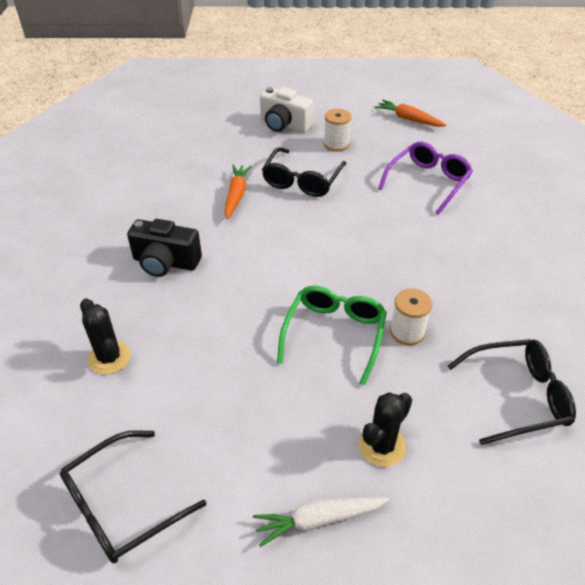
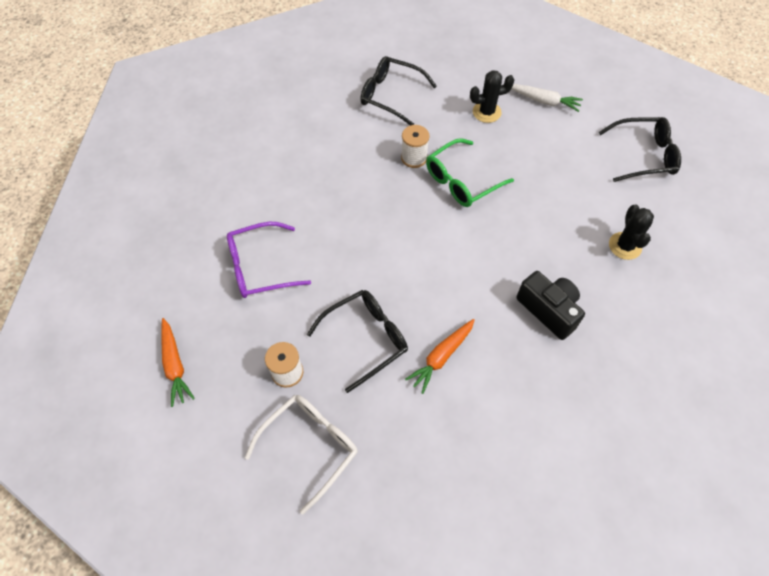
camera: 145 degrees left, 15 degrees up
(284, 125) = (310, 446): white camera -> white glasses

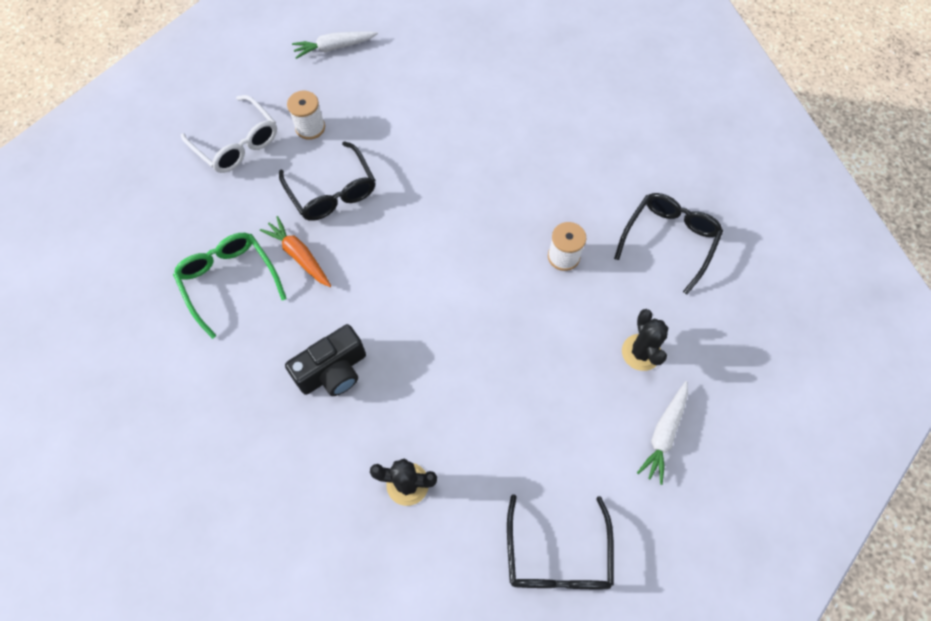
camera: 95 degrees right, 5 degrees up
(175, 365) = (334, 47): orange carrot -> white carrot
(260, 267) = (427, 106): purple glasses -> none
(461, 181) = (524, 305): green glasses -> green glasses (229, 281)

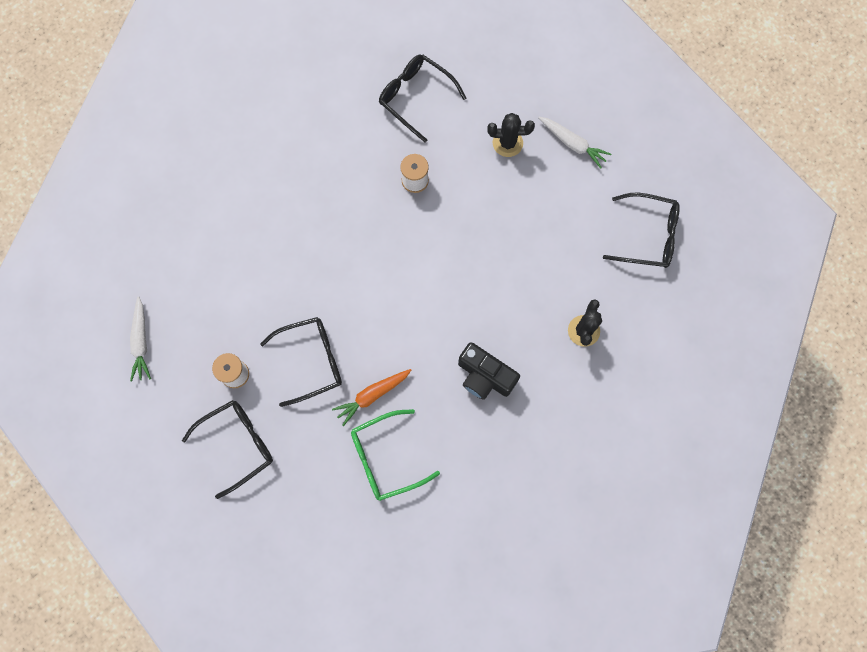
camera: 80 degrees left, 10 degrees up
(237, 143) = (238, 444): white glasses -> black glasses
(333, 371) = (484, 377): black camera -> black camera turned 150 degrees clockwise

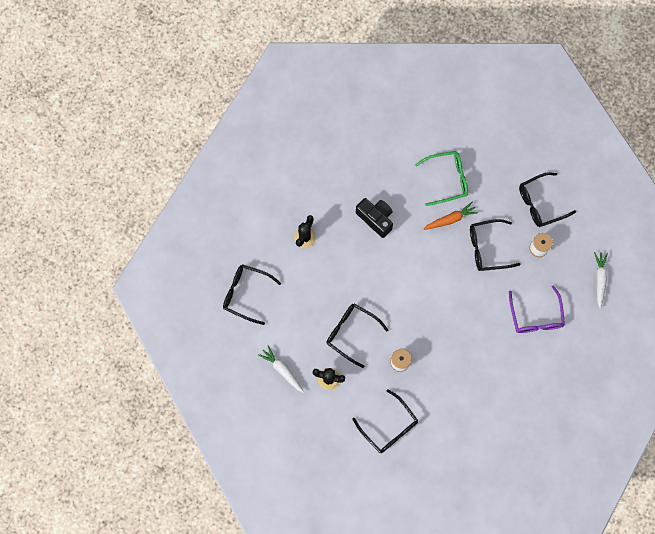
camera: 170 degrees left, 0 degrees up
(231, 273) = (535, 316): none -> purple glasses
(489, 207) = (351, 333): none -> black glasses

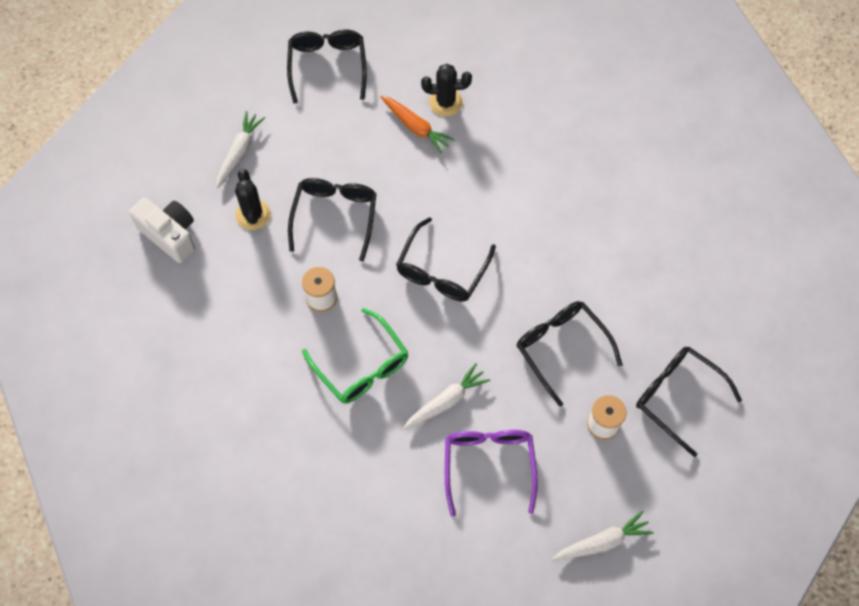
camera: 65 degrees right, 10 degrees down
(320, 432) = (170, 235): none -> white camera
(375, 219) = (522, 179): black camera -> none
(389, 427) = (216, 323): black glasses -> black glasses (442, 271)
(447, 179) = (637, 248): green glasses -> green glasses (361, 366)
(450, 219) = (578, 278): orange carrot -> orange carrot (415, 127)
(491, 322) = (446, 401): none -> white carrot
(535, 316) = (489, 465): purple glasses -> purple glasses turned 120 degrees clockwise

